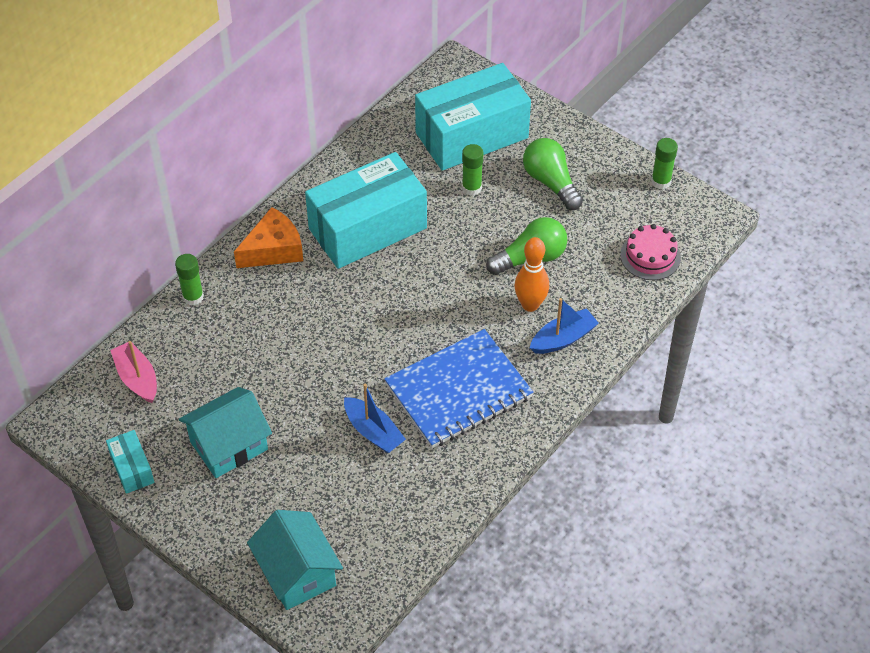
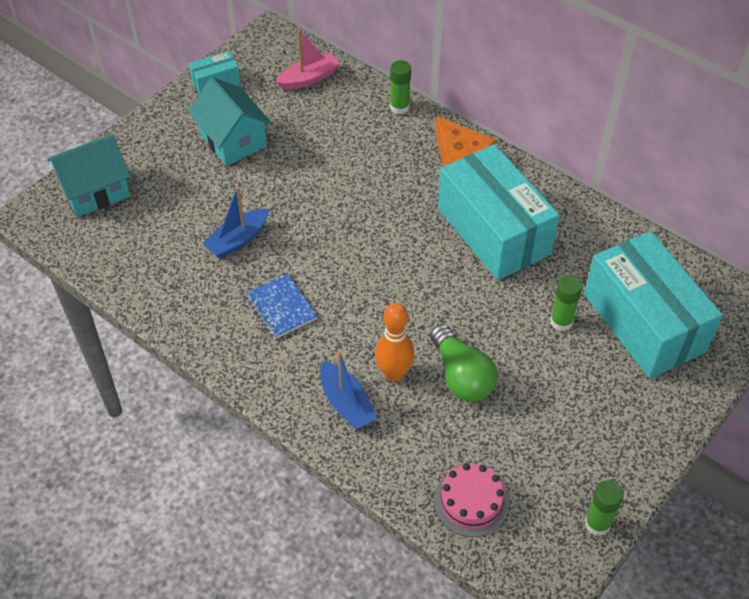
camera: 90 degrees right, 0 degrees up
(458, 391) = (281, 307): blue notebook -> blue notebook, size x0.51
(551, 182) = (580, 400): green light bulb -> none

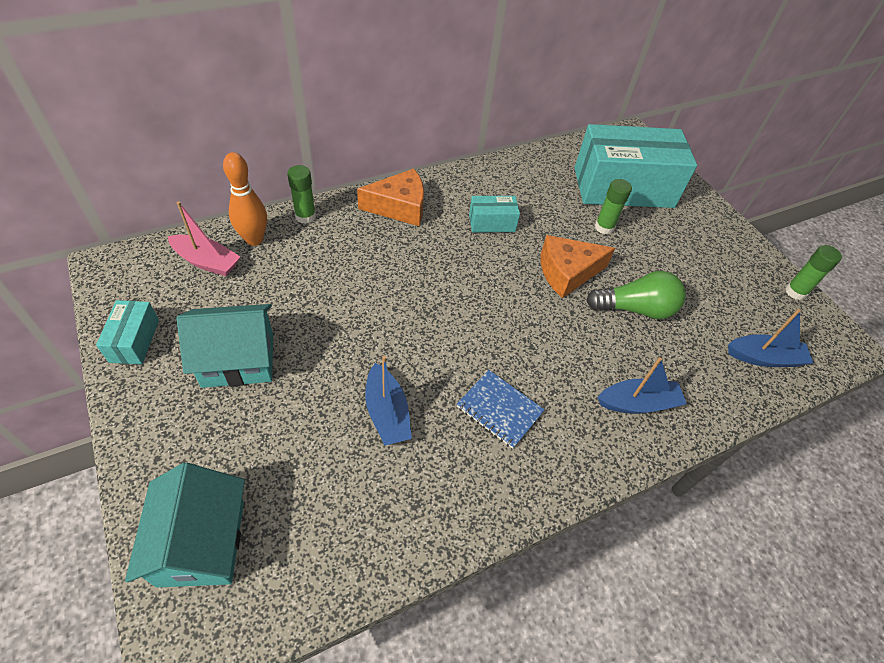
camera: 70 degrees left, 0 degrees up
(281, 307) = (499, 409): blue notebook -> blue notebook turned 45 degrees clockwise
(309, 78) = (207, 262): pink boat -> pink boat turned 120 degrees clockwise
(394, 373) = (616, 353): orange bowling pin -> orange bowling pin (254, 239)
(470, 308) = (567, 273): none -> orange cheese
(471, 502) = (764, 358): pink cake -> blue boat
(493, 231) = (492, 223): turquoise box -> turquoise box, size x0.44

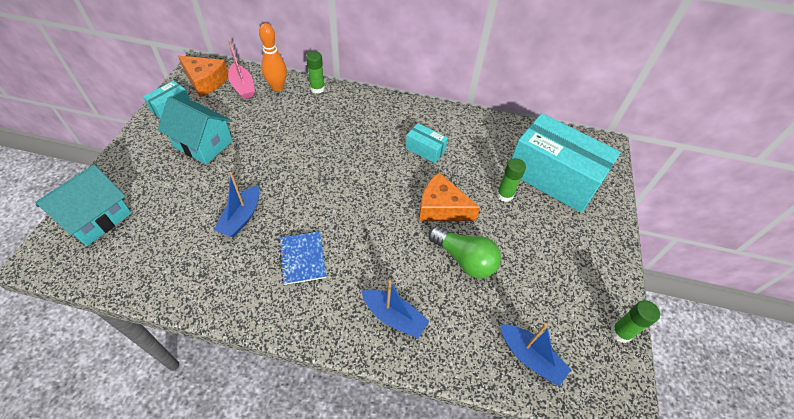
camera: 40 degrees right, 0 degrees up
(399, 207) = (376, 110): orange cheese -> orange cheese (206, 81)

